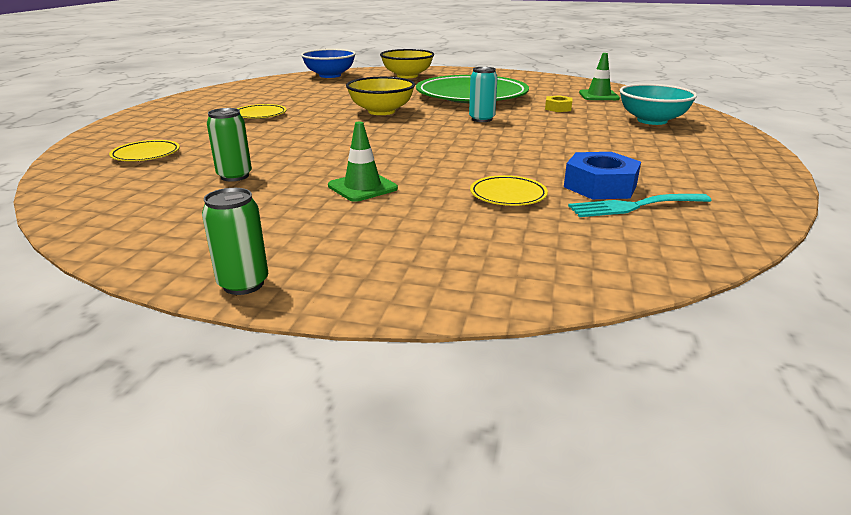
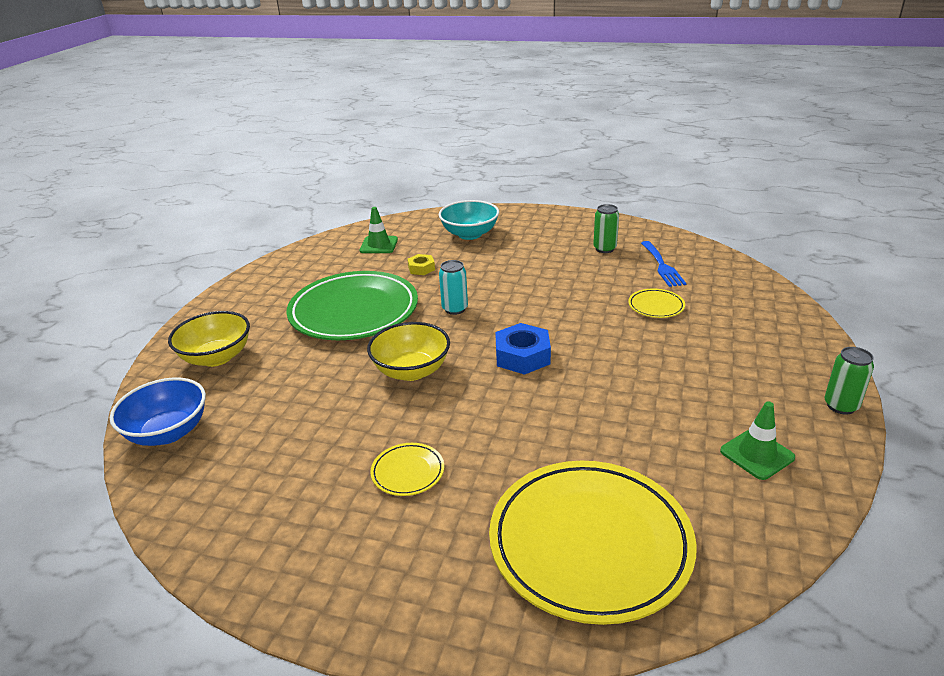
camera: 85 degrees left, 5 degrees up
(146, 154) = (590, 543): yellow plate -> yellow plate, size x2.40
(234, 176) = (648, 449): green can -> green can (604, 249)
(362, 187) = (658, 369): green traffic cone -> green traffic cone (757, 454)
(600, 186) = (629, 272): blue nut -> blue nut (522, 356)
(633, 206) = (662, 266): turquoise fork -> blue fork

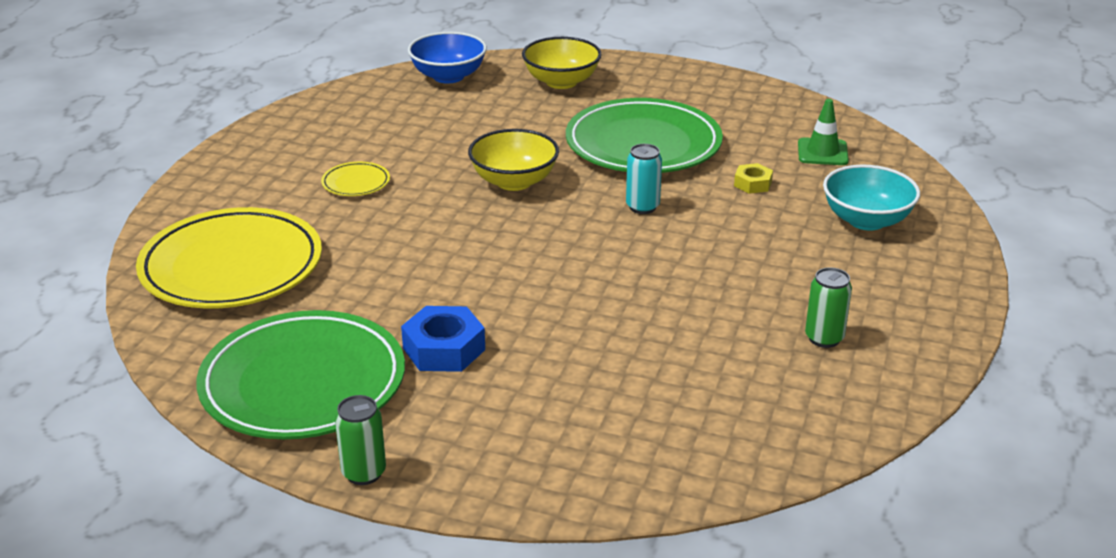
camera: 90 degrees right, 0 degrees up
(522, 356) = (528, 248): blue nut -> blue nut (444, 349)
(656, 306) = (634, 362): yellow plate -> none
(662, 266) = (762, 388): blue fork -> none
(757, 454) = (303, 383): green traffic cone -> green plate

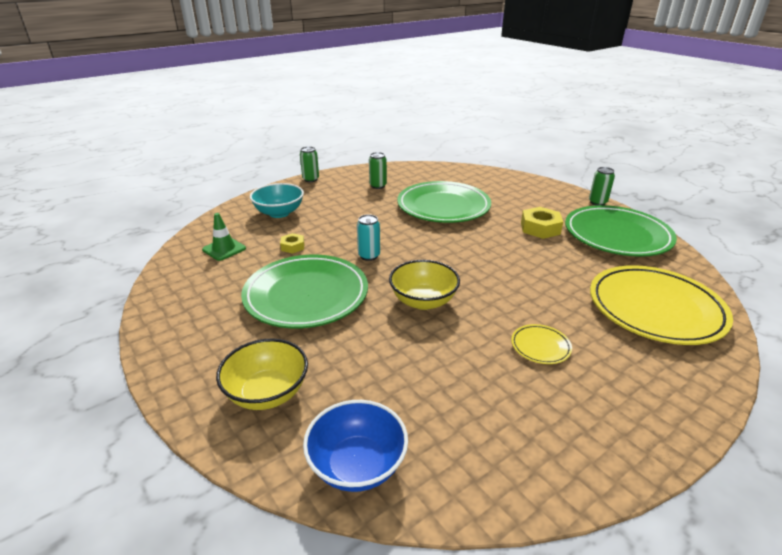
camera: 145 degrees left, 0 degrees up
(444, 349) = (540, 228): blue nut -> yellow nut
(647, 333) = (443, 207): none -> green plate
(960, 304) = (310, 179): none -> green can

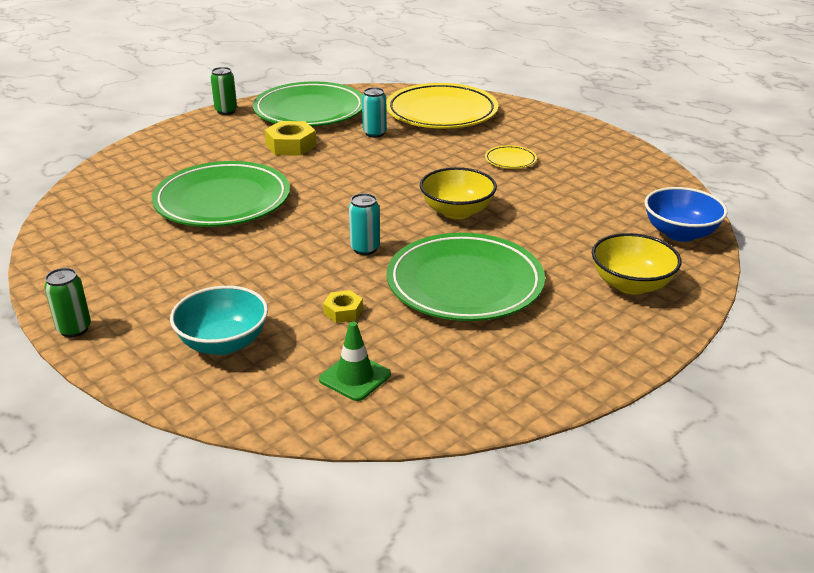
camera: 95 degrees left, 0 degrees up
(378, 186) = (130, 256): green can -> none
(580, 266) = (374, 133): none -> turquoise can

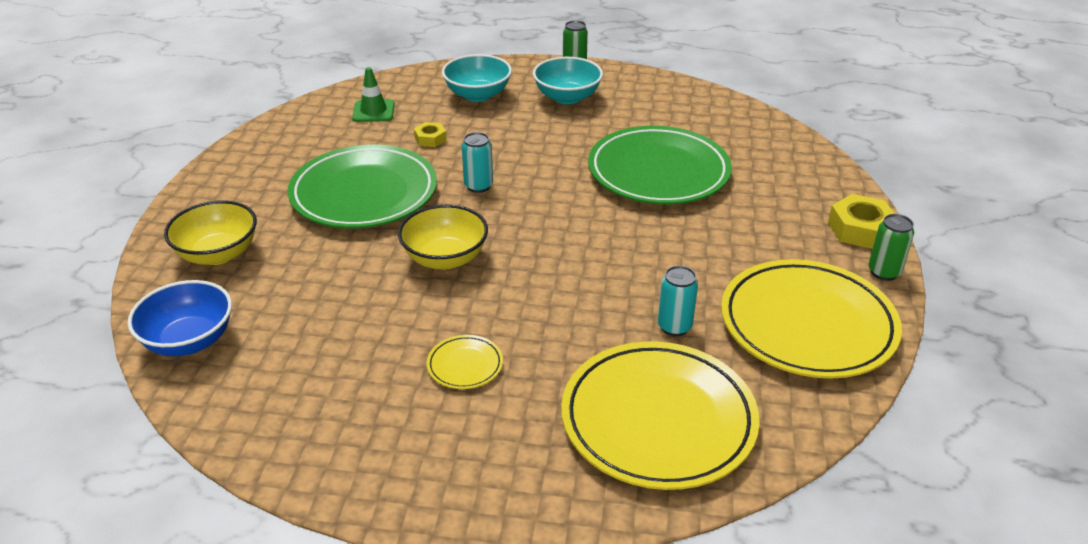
camera: 140 degrees right, 5 degrees up
(153, 295) = (567, 97): none -> turquoise bowl
(291, 145) = (723, 259): yellow nut -> yellow nut (860, 229)
(309, 111) = (807, 325): green plate -> yellow plate

